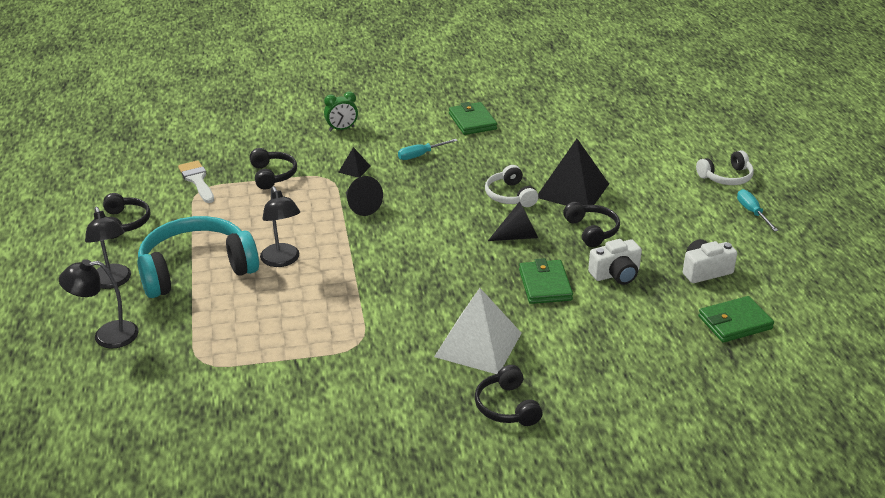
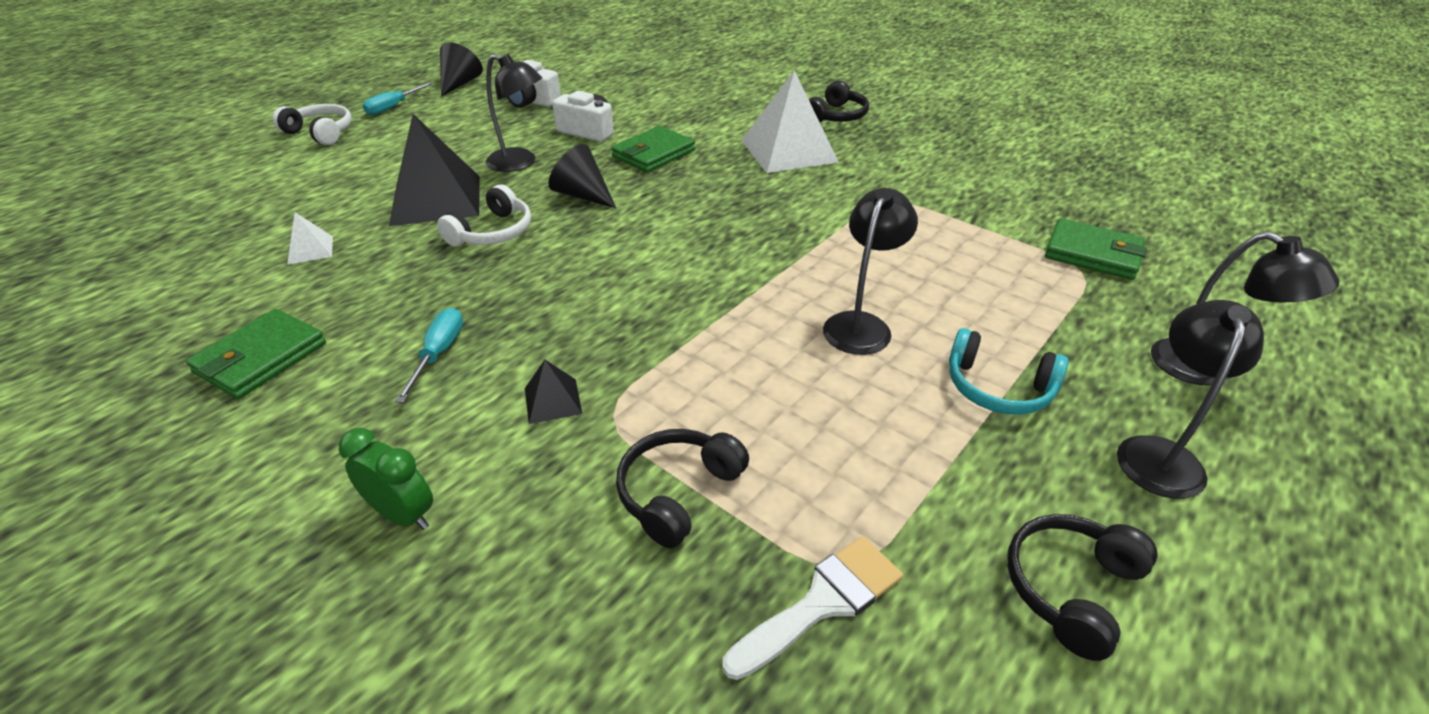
camera: 130 degrees left, 5 degrees up
(196, 269) = (998, 388): turquoise headphones -> turquoise headphones, size x0.52
(197, 180) = (822, 602): white brush -> white brush turned 150 degrees counterclockwise
(361, 206) = (655, 332): black cone -> black cone (460, 84)
(420, 155) = (438, 354): turquoise screwdriver -> turquoise screwdriver turned 105 degrees counterclockwise
(556, 146) = (310, 250): none -> white pyramid
(592, 230) = (520, 163): black headphones -> black lamp
(735, 322) = (596, 77): green wallet -> green wallet (1092, 254)

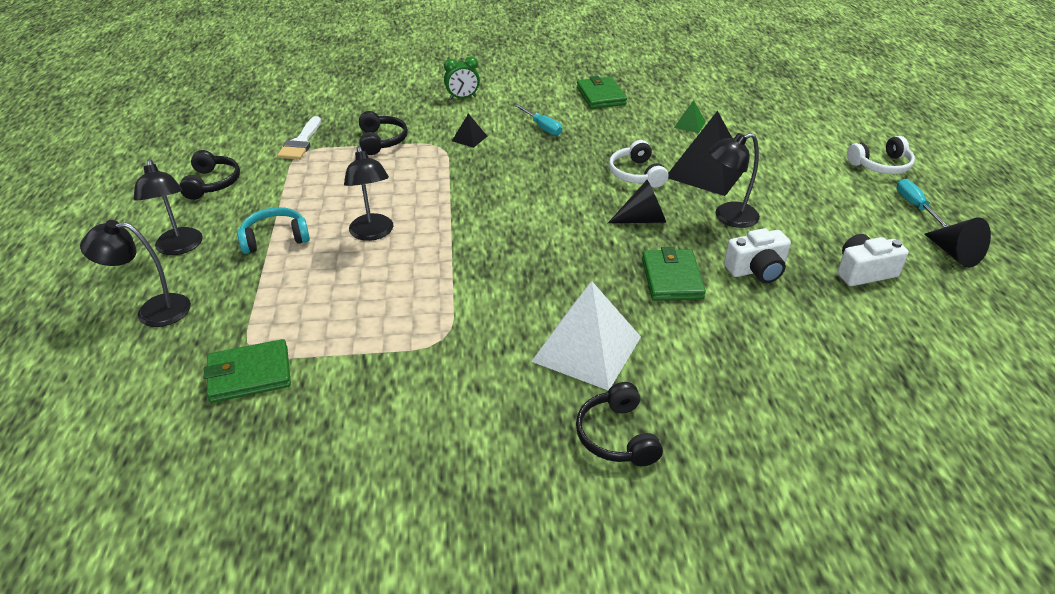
camera: 135 degrees right, 0 degrees up
(310, 250) = (690, 124): white pyramid -> green pyramid

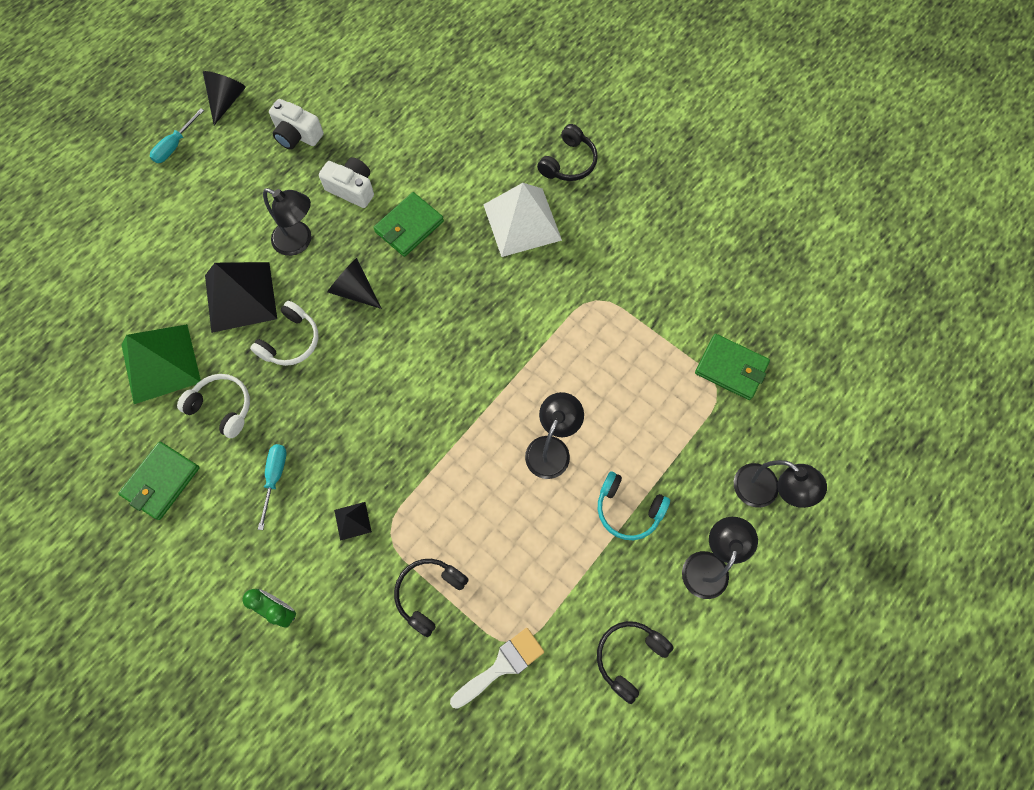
camera: 135 degrees left, 30 degrees up
(690, 124) = (160, 363): green pyramid -> green pyramid, size x2.27
(881, 165) = (122, 192): white headphones -> white headphones (222, 407)

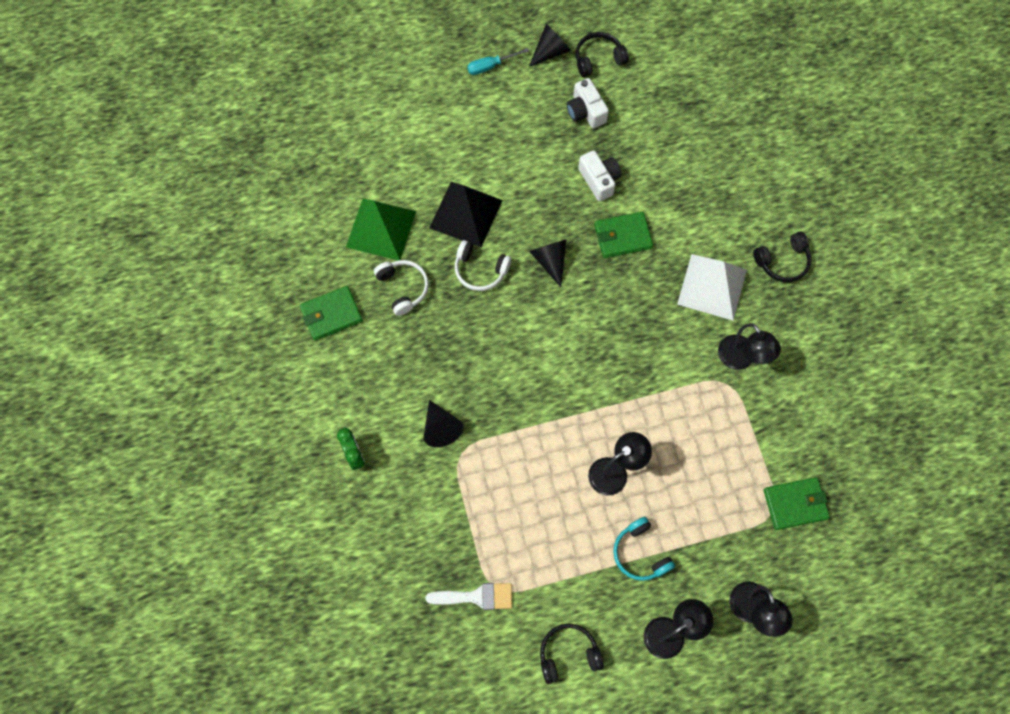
camera: 35 degrees right, 0 degrees up
(275, 478) = (407, 362): turquoise screwdriver -> none
(291, 341) = (480, 270): white headphones -> white headphones turned 45 degrees clockwise
(299, 241) = (534, 198): black lamp -> black lamp (741, 359)
(352, 521) = (440, 428): black pyramid -> black cone
(429, 593) = (460, 514): black headphones -> black headphones (598, 59)
(731, 368) = (795, 504): green wallet -> green wallet turned 75 degrees counterclockwise

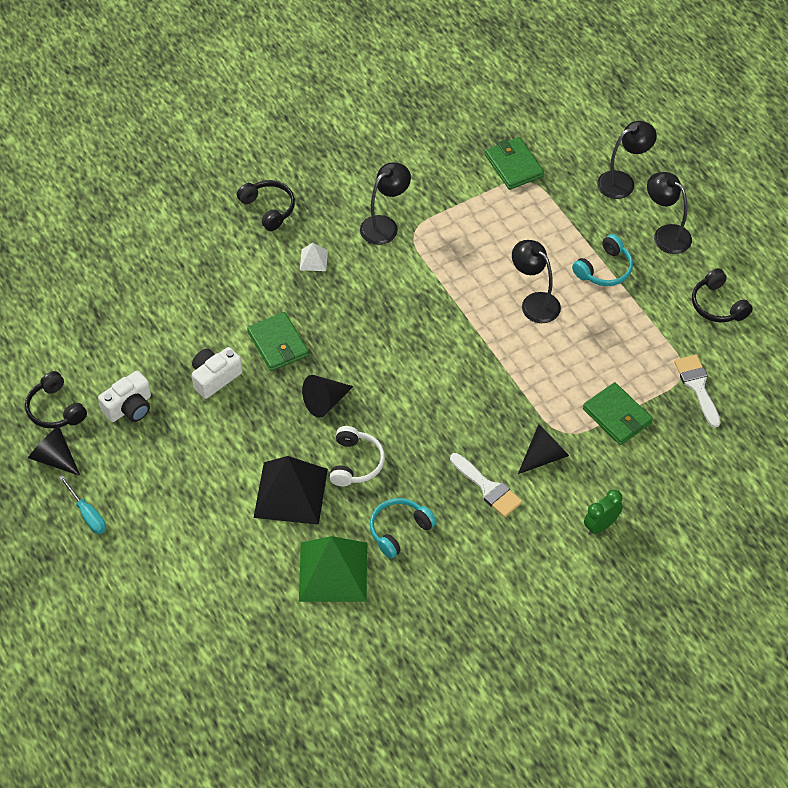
camera: 105 degrees left, 15 degrees down
(331, 314) = (452, 592): green wallet -> green wallet (617, 416)
(403, 288) = (399, 530): white headphones -> turquoise headphones
(422, 371) = (488, 488): none -> white brush
(712, 287) = (313, 260): white pyramid -> white pyramid, size x0.44

